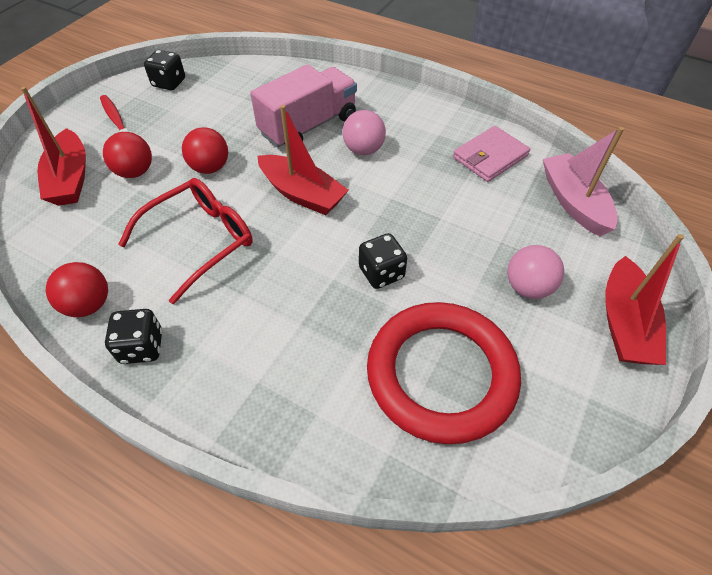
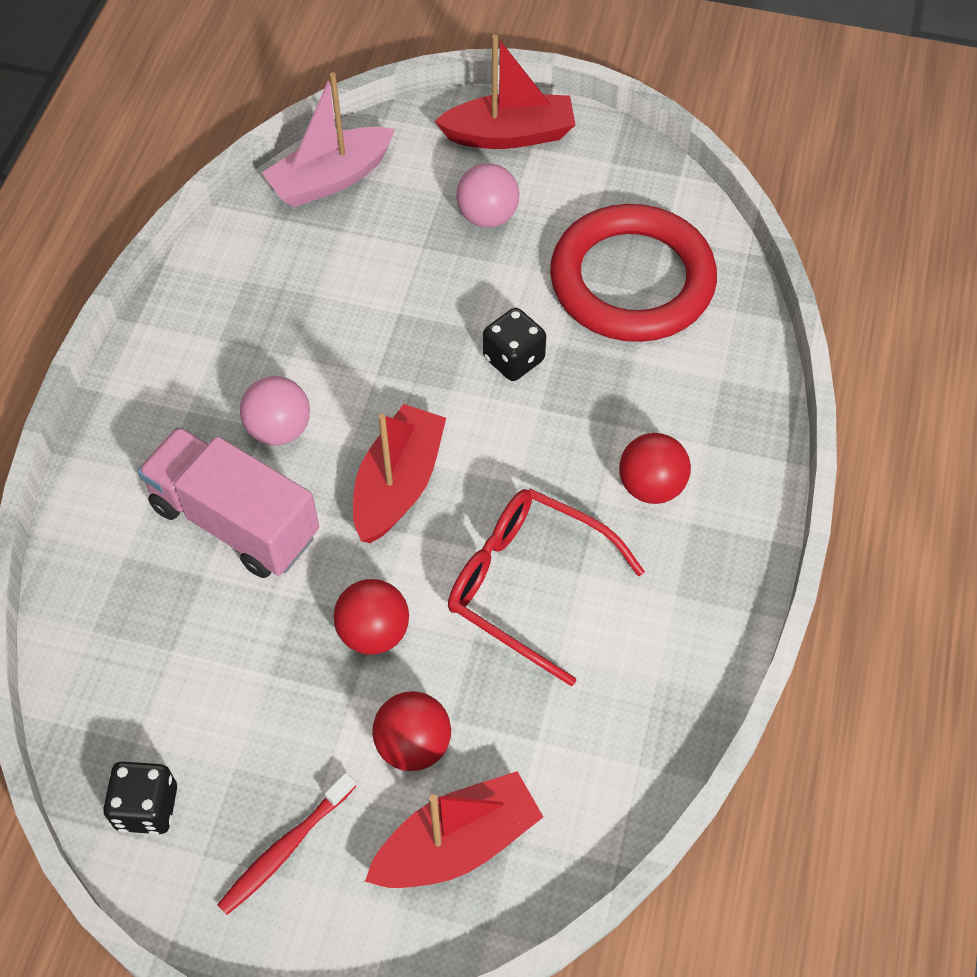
camera: 105 degrees left, 5 degrees up
(89, 304) = (679, 676): red ball -> red ball (651, 486)
(142, 347) = (713, 581): black dice -> none
(490, 157) = (259, 272): pink wallet -> none

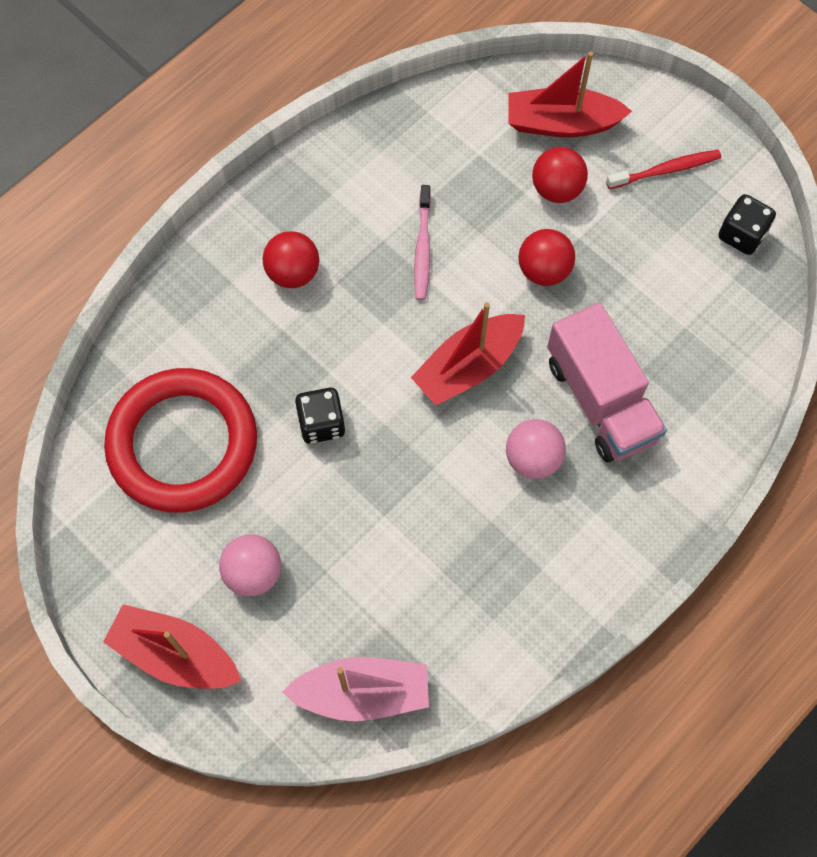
camera: 150 degrees left, 10 degrees up
(529, 585) = (422, 248): red glasses -> pink toothbrush

